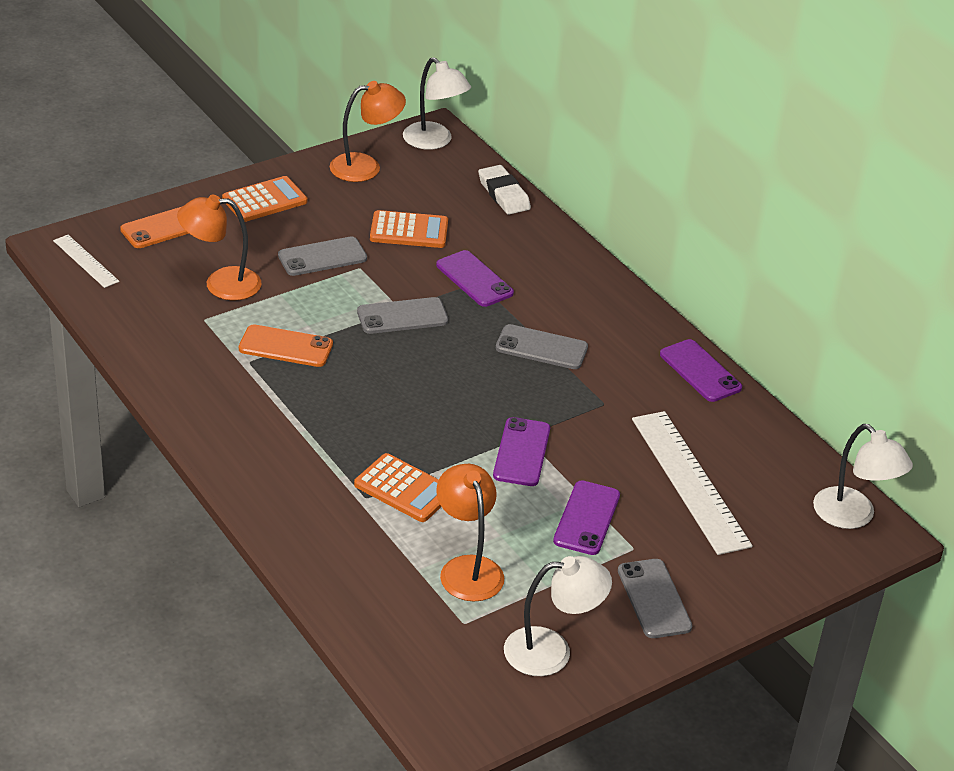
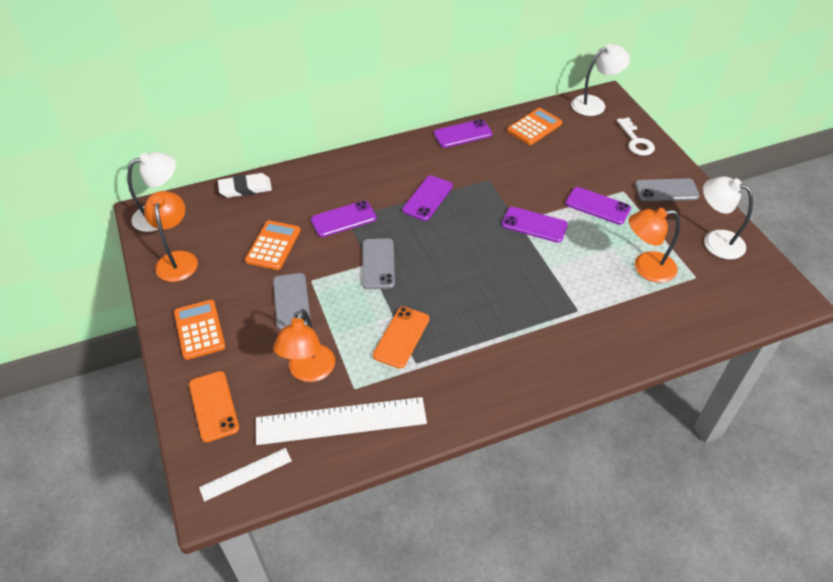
camera: 75 degrees left, 10 degrees up
(404, 489) = (569, 289): orange calculator -> orange calculator (534, 127)
(541, 348) = (427, 198): grey phone -> purple phone
(552, 651) = (715, 241): white lamp -> white lamp turned 60 degrees counterclockwise
(689, 481) = (564, 157): white ruler -> white ruler (341, 421)
(771, 566) = (636, 141): none -> white key

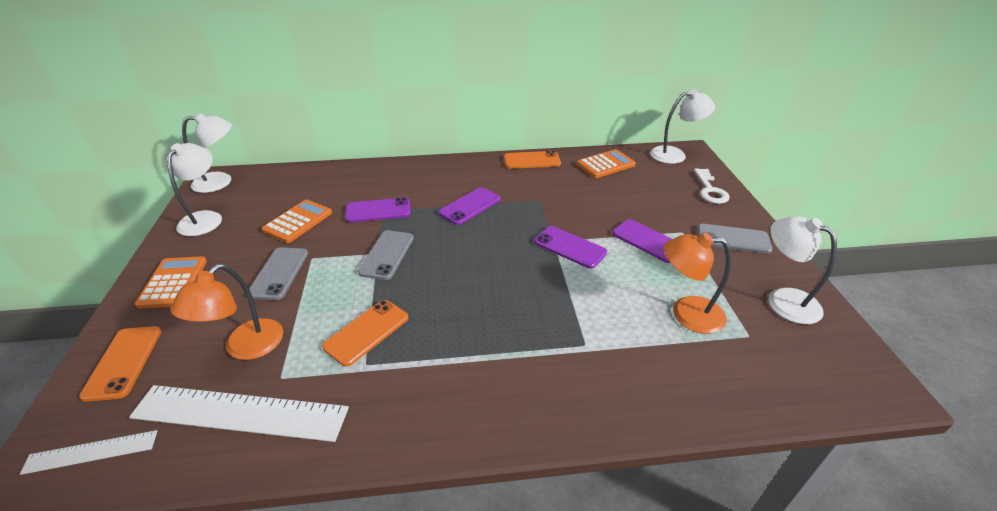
camera: 15 degrees right, 10 degrees down
(177, 259) = (205, 218): orange lamp -> white lamp
(245, 188) = (307, 173): white eraser -> none
(462, 134) = (532, 160): purple phone -> orange phone

